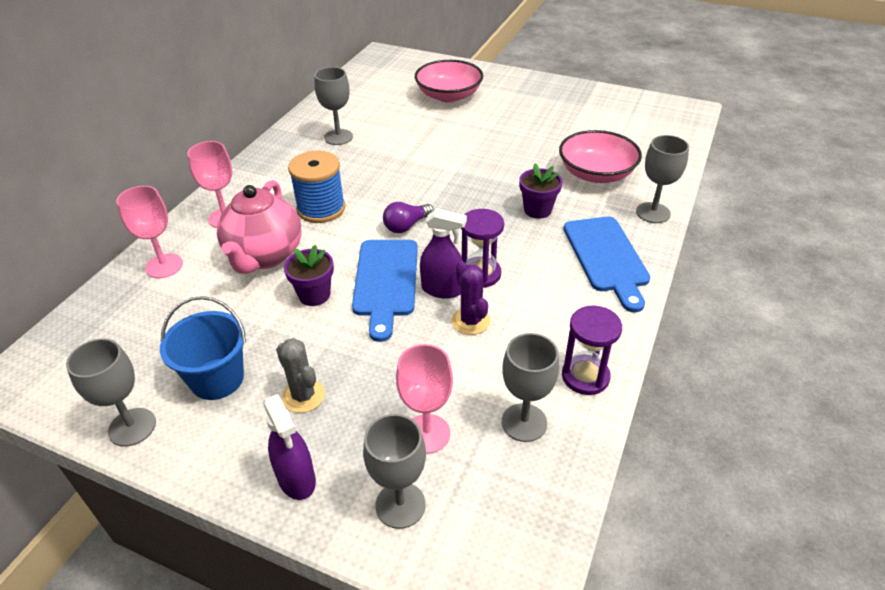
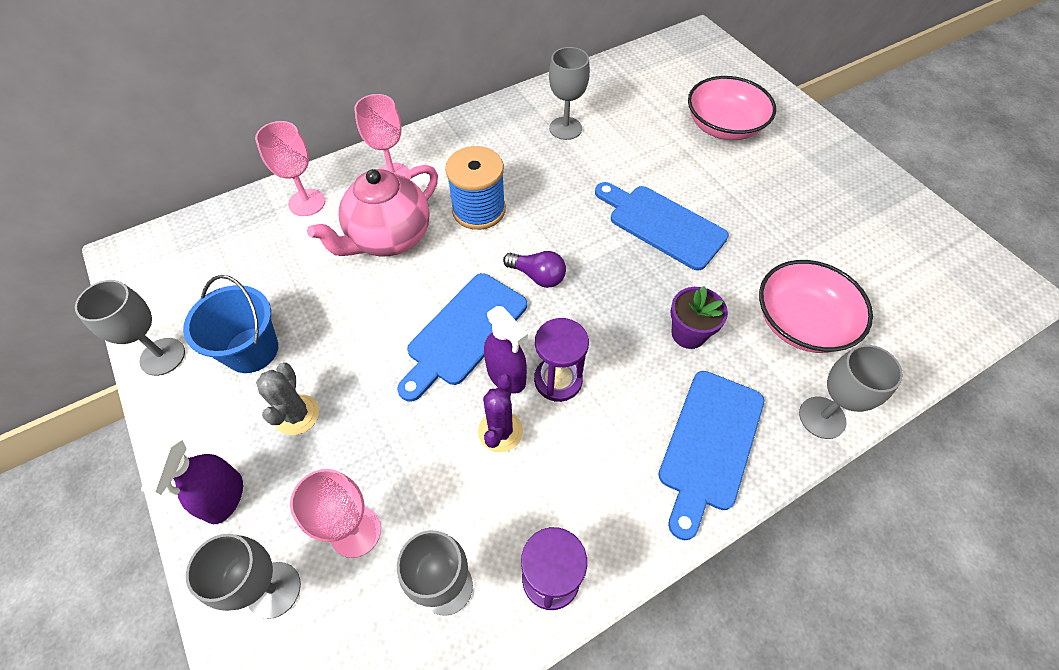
camera: 35 degrees right, 15 degrees up
(314, 295) = (393, 308): purple flower pot -> none
(406, 226) = (538, 276): purple light bulb -> purple light bulb turned 150 degrees counterclockwise
(462, 162) = (662, 224): none -> blue cutting board

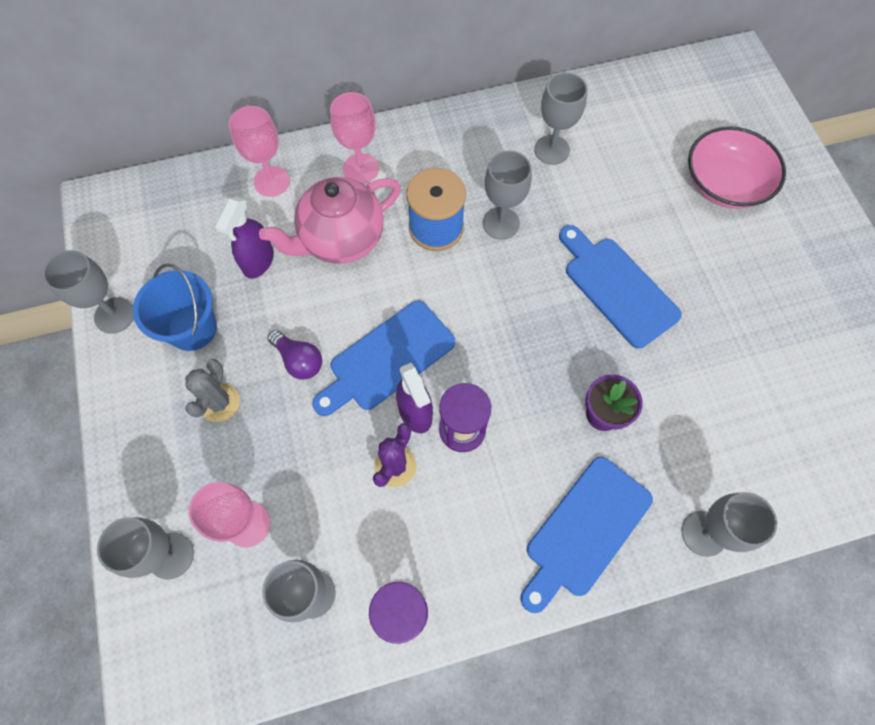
camera: 15 degrees right, 10 degrees up
(224, 497) = (145, 464): purple spray bottle -> purple spray bottle (258, 261)
(538, 194) = (501, 223): none -> grey goblet
(538, 276) = (474, 316): purple light bulb -> purple light bulb (299, 360)
(801, 322) = (721, 430): pink bowl -> none

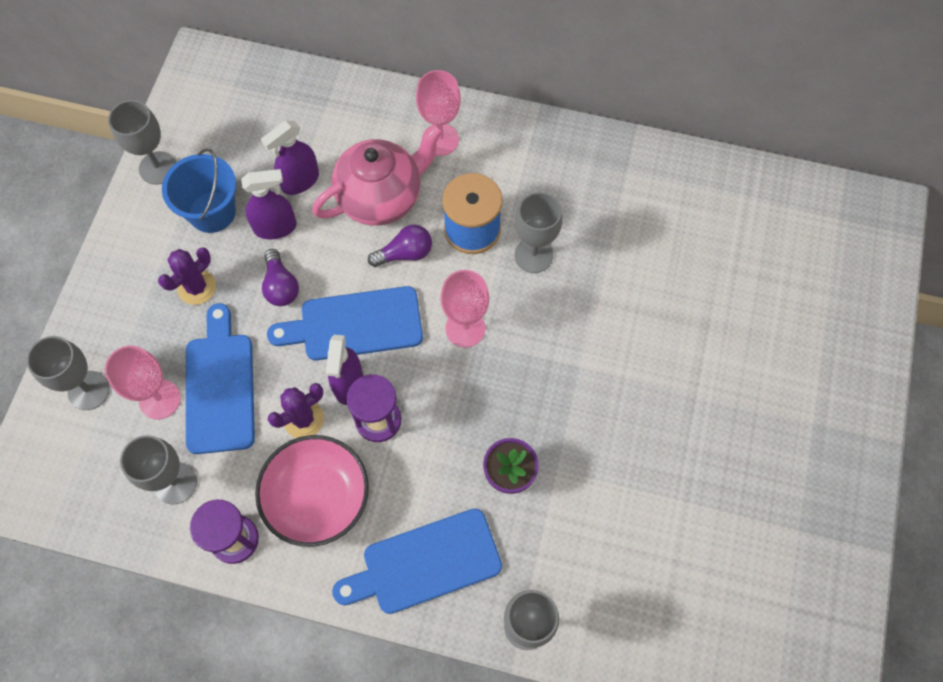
camera: 30 degrees right, 0 degrees up
(220, 402) = (197, 287): grey cactus -> purple cactus
(261, 312) = (275, 227): none -> purple spray bottle
(272, 181) = (355, 113): pink goblet -> pink goblet (465, 328)
(341, 240) = (381, 197): pink teapot -> pink teapot turned 150 degrees clockwise
(392, 276) = (405, 253): none -> purple light bulb
(551, 150) = (629, 209): grey goblet -> none
(617, 287) = (600, 371): blue cutting board -> blue cutting board (220, 386)
(724, 184) = (776, 328): pink bowl -> pink bowl (317, 497)

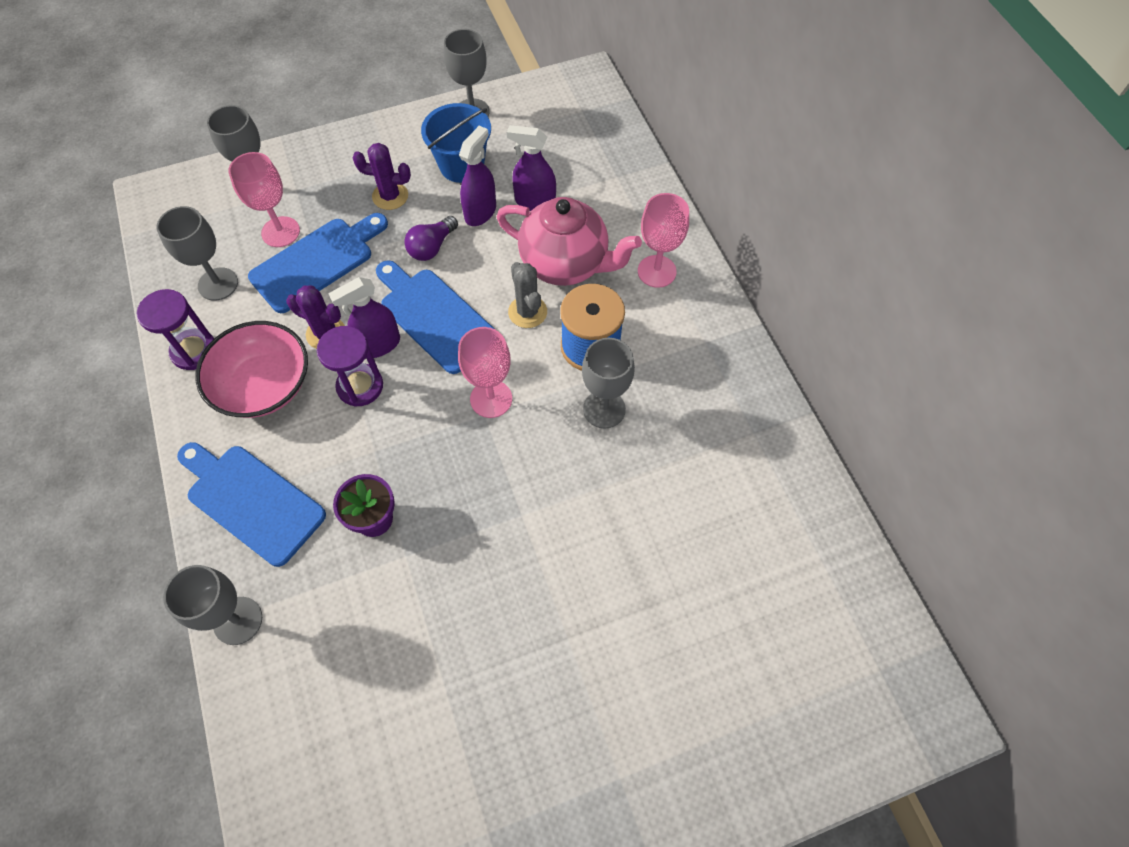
camera: 55 degrees right, 5 degrees down
(275, 227) = (480, 212): purple spray bottle -> purple spray bottle turned 105 degrees counterclockwise
(405, 253) = (527, 312): purple light bulb -> grey cactus

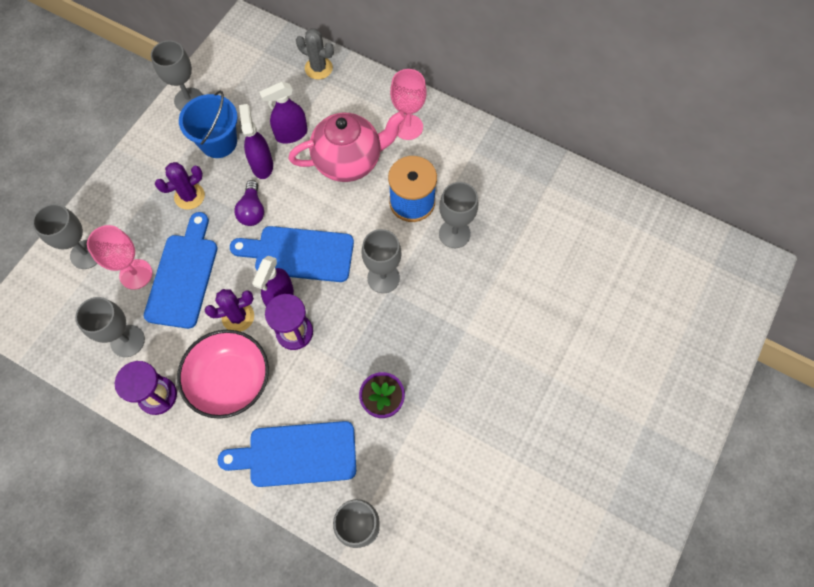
camera: 40 degrees left, 5 degrees up
(491, 399) = (383, 278): pink goblet -> grey goblet
(527, 312) = (354, 208): grey cactus -> grey cactus (318, 68)

